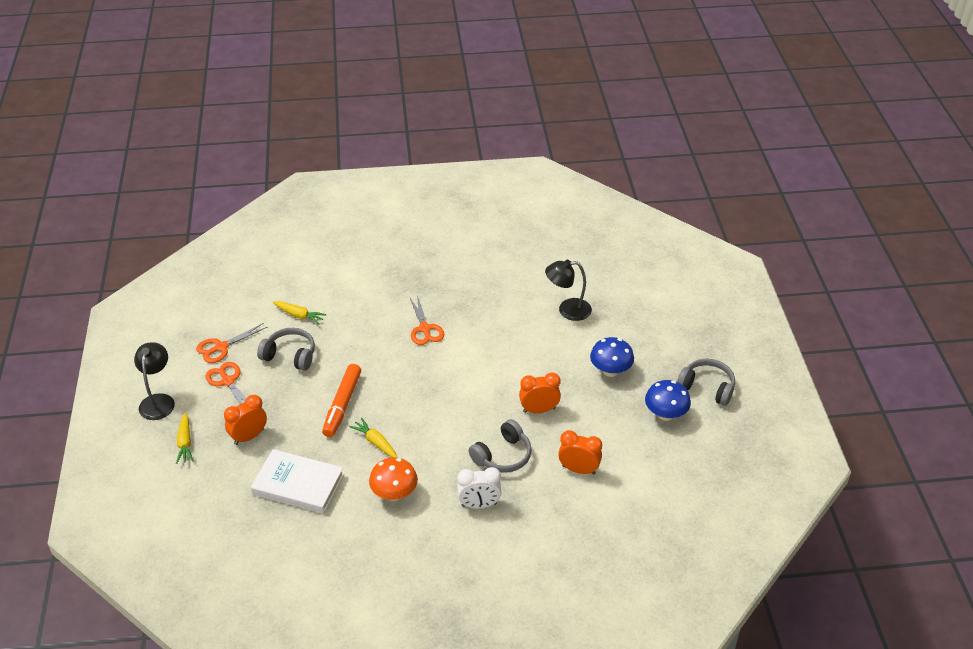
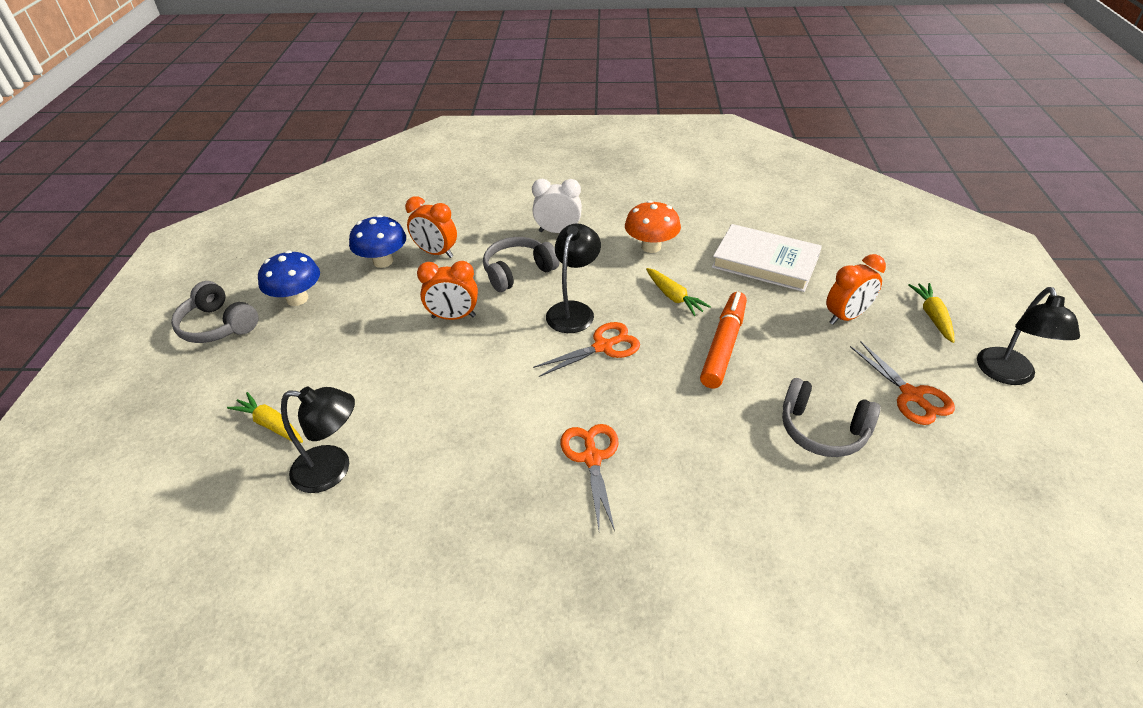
camera: 170 degrees left, 0 degrees up
(221, 347) = (953, 458): orange scissors -> orange scissors (603, 347)
(299, 315) = (828, 512): yellow carrot -> yellow carrot (271, 424)
(451, 423) = (573, 310): none -> black lamp
(610, 371) = (329, 359): blue mushroom -> blue mushroom (383, 261)

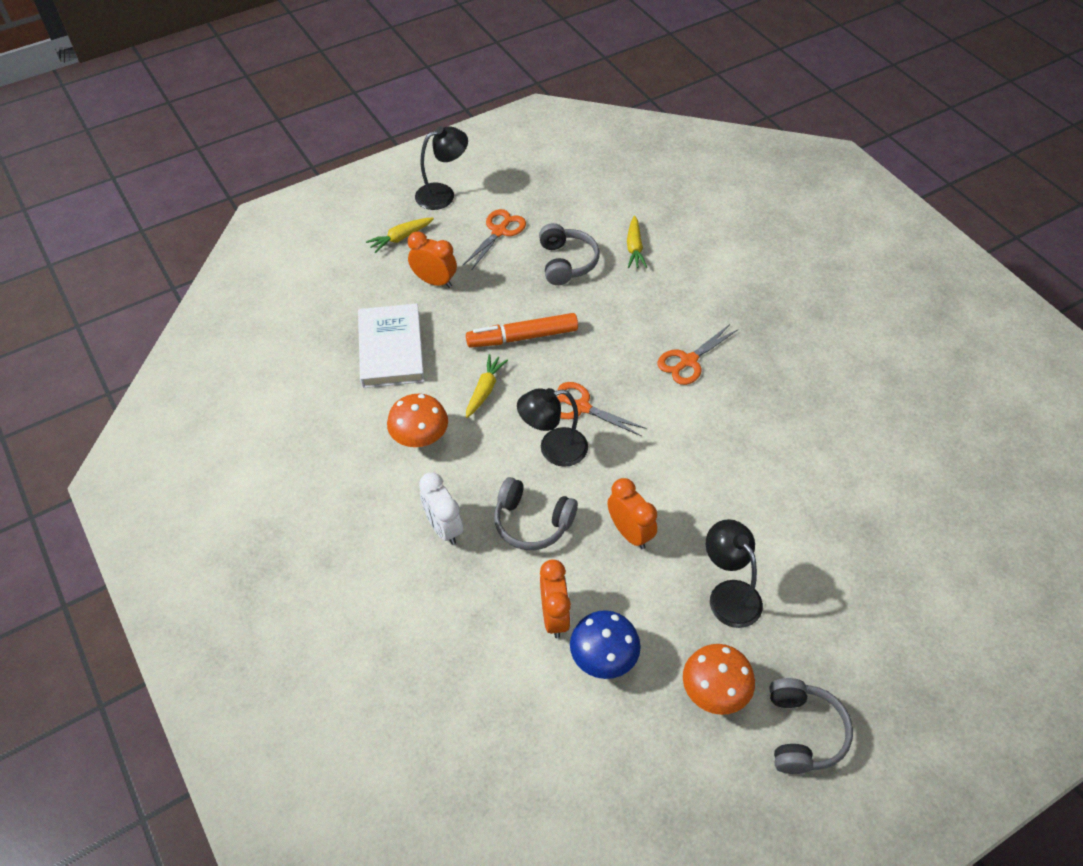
camera: 125 degrees left, 10 degrees up
(271, 424) = (840, 573): yellow carrot -> yellow carrot (634, 248)
(297, 299) = (714, 691): blue mushroom -> orange mushroom
(333, 470) = (830, 497): black lamp -> black lamp (728, 594)

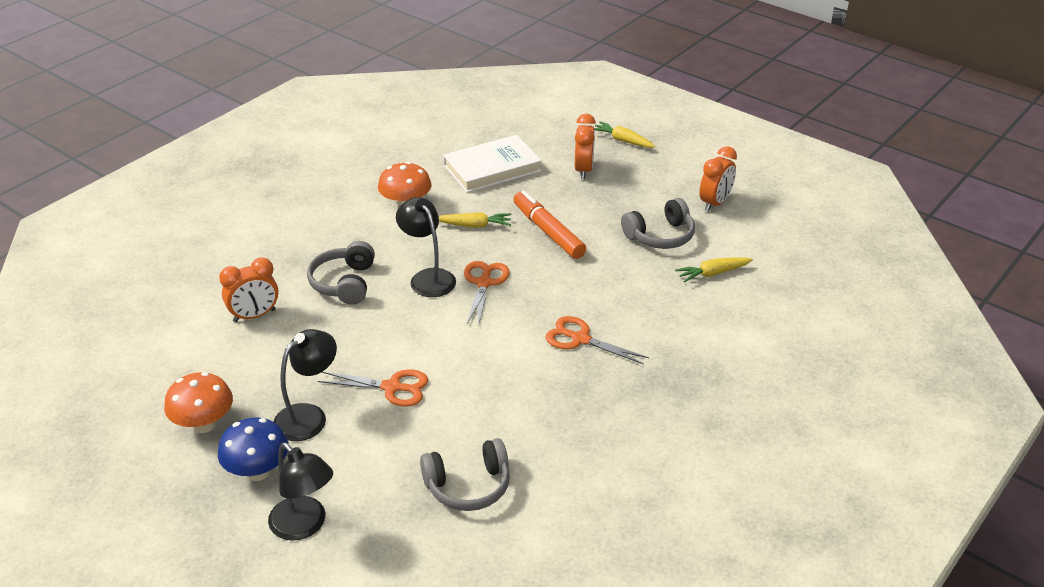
camera: 70 degrees right, 15 degrees down
(443, 194) = (695, 148): black lamp -> black lamp (304, 526)
(443, 527) = (321, 239): white clock -> none
(499, 231) = (671, 189): orange scissors -> orange scissors (392, 387)
(603, 658) = (221, 351): blue mushroom -> blue mushroom (257, 471)
(629, 532) = (355, 341): orange clock -> orange clock (715, 203)
(803, 732) = (174, 490): grey headphones -> grey headphones (468, 486)

